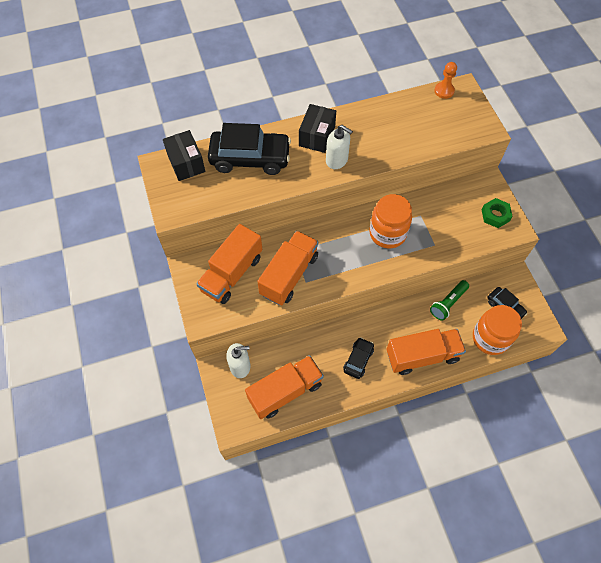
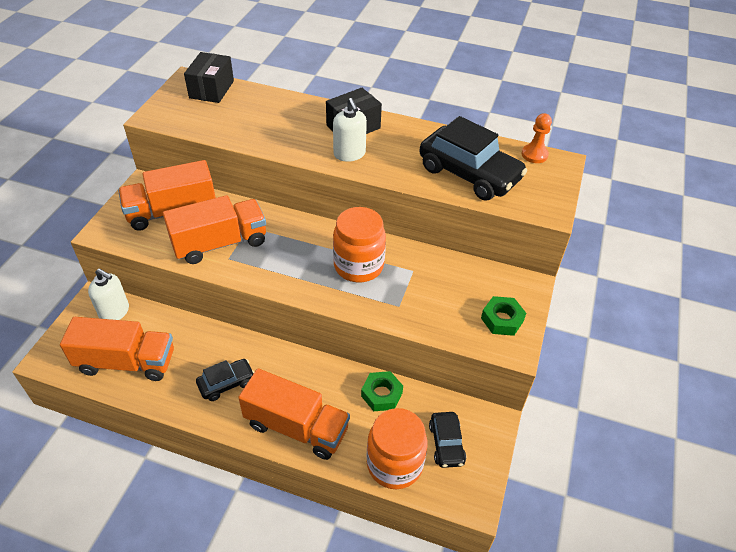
camera: 35 degrees right, 15 degrees down
(250, 158) = (270, 113): black car -> black car (469, 174)
(448, 303) = (381, 394): green flashlight -> green nut

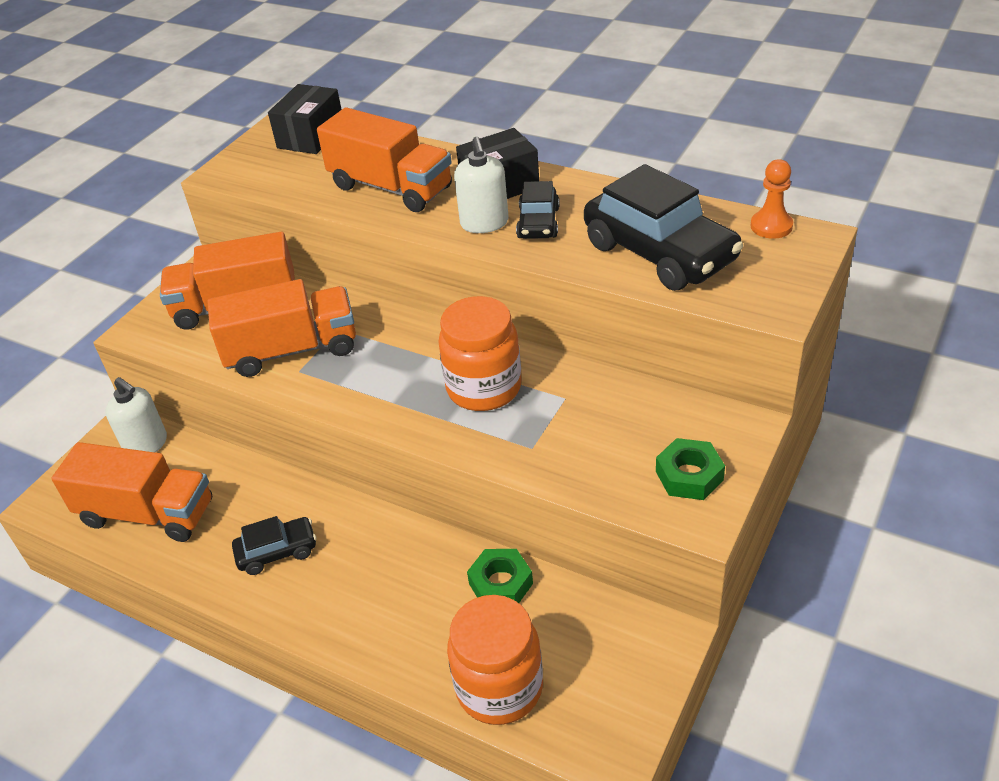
camera: 15 degrees right, 5 degrees down
(296, 427) = (364, 621): orange truck -> orange truck (391, 188)
(446, 444) = (586, 664): black car -> black car (538, 223)

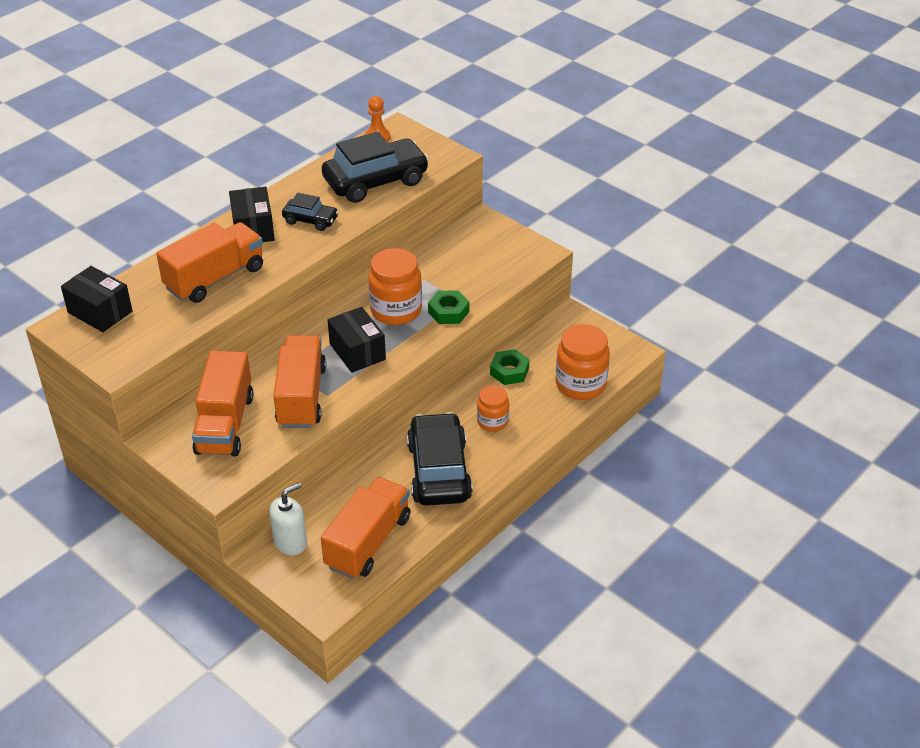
camera: 80 degrees left, 0 degrees up
(277, 552) = (439, 471): black car -> black car, size x1.95
(385, 589) = (492, 422): none -> orange jar
(387, 374) = (357, 351): none -> black box
(484, 223) = (294, 242): white soap dispenser -> none
(689, 475) = (510, 248): green nut -> green nut (448, 312)

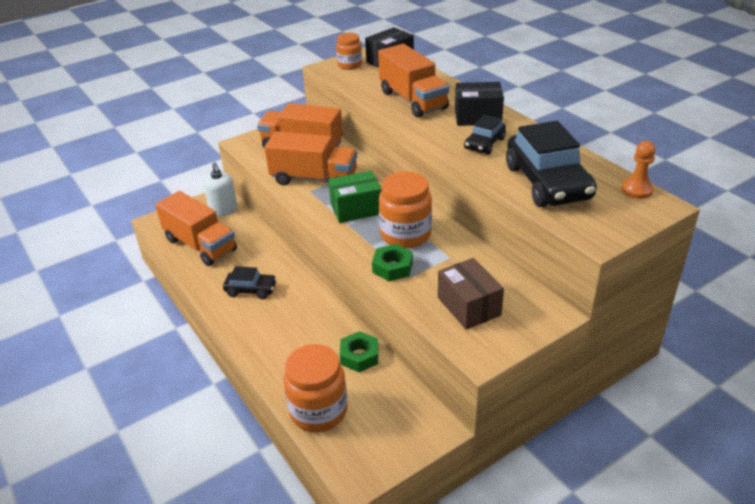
camera: 105 degrees right, 5 degrees down
(357, 351) = (356, 209): black box -> green box
(439, 471) = (251, 290): black car -> black car, size x0.51
(488, 262) = (469, 306): none -> brown box
(492, 422) = (294, 332): orange jar -> orange jar (349, 65)

